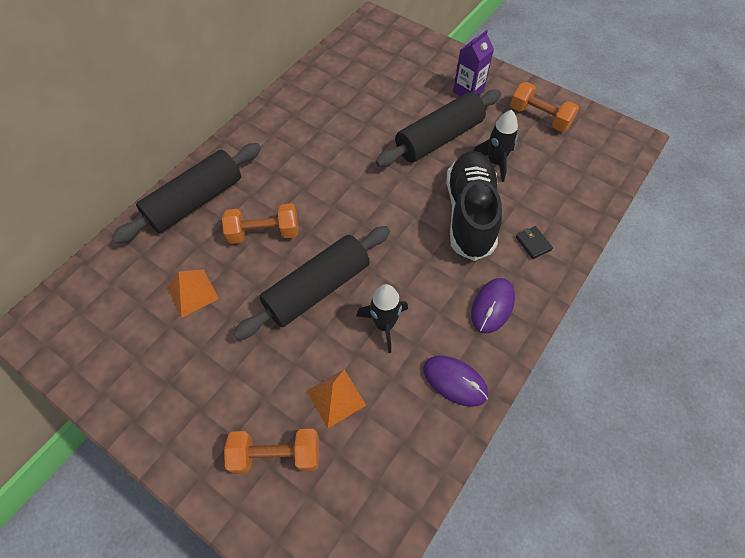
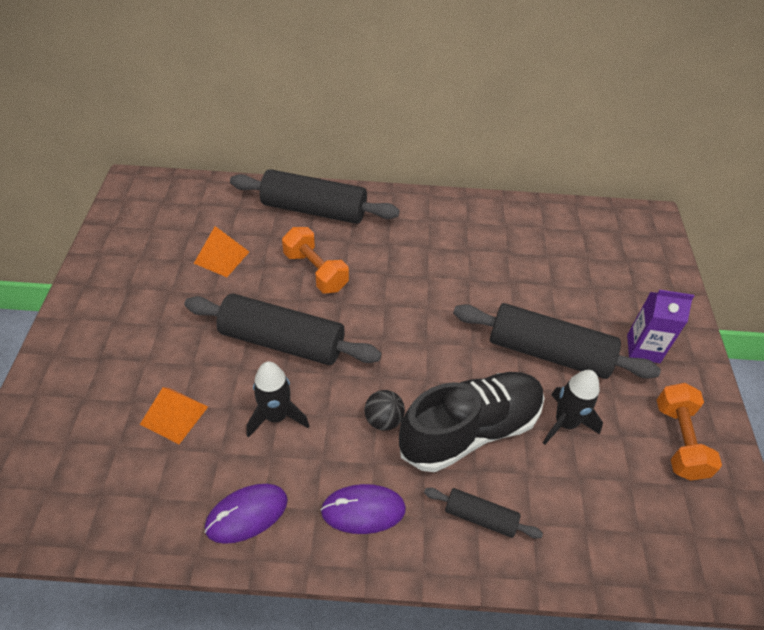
camera: 55 degrees right, 10 degrees down
(276, 455) = (95, 398): orange dumbbell -> none
(431, 258) = (383, 420): none -> black ball
(455, 381) = (247, 514): purple mouse -> purple mouse turned 60 degrees clockwise
(533, 243) = (480, 517): black wallet -> black rolling pin

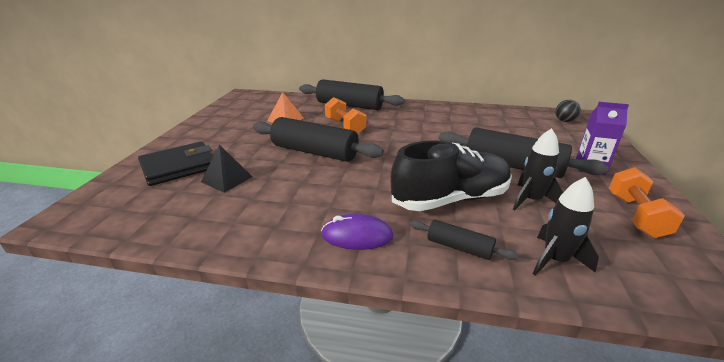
camera: 10 degrees right, 20 degrees down
(97, 393) = (179, 167): none -> black wallet
(174, 415) = (227, 179): orange pyramid -> black pyramid
(247, 514) = (261, 231): purple mouse -> none
(276, 416) = (300, 184): black rocket -> black rocket (555, 260)
(383, 420) = (381, 190): black ball -> black ball (564, 121)

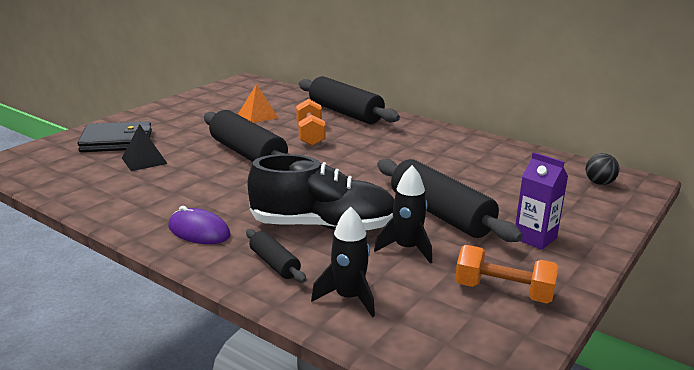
camera: 25 degrees right, 5 degrees down
(635, 215) = (503, 292): orange dumbbell -> orange dumbbell turned 75 degrees clockwise

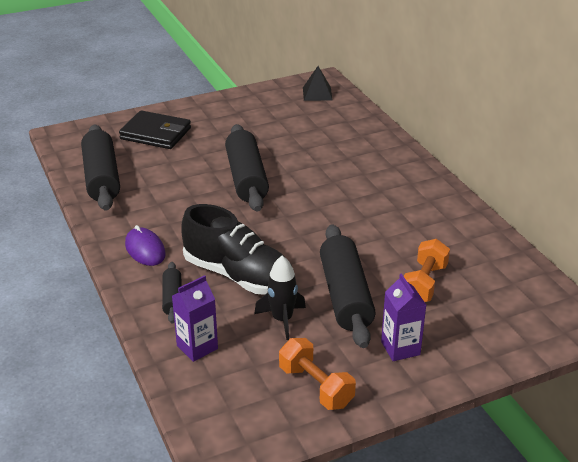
camera: 30 degrees right, 10 degrees up
(144, 160) = (160, 162): black pyramid -> black pyramid (317, 93)
(257, 116) = (294, 132): orange pyramid -> none
(310, 135) = (320, 170): orange dumbbell -> orange dumbbell (424, 284)
(345, 113) = (379, 149): black rolling pin -> black rolling pin (102, 178)
(348, 298) = (197, 347): black rocket -> purple carton
(599, 183) = (538, 311): black ball -> none

